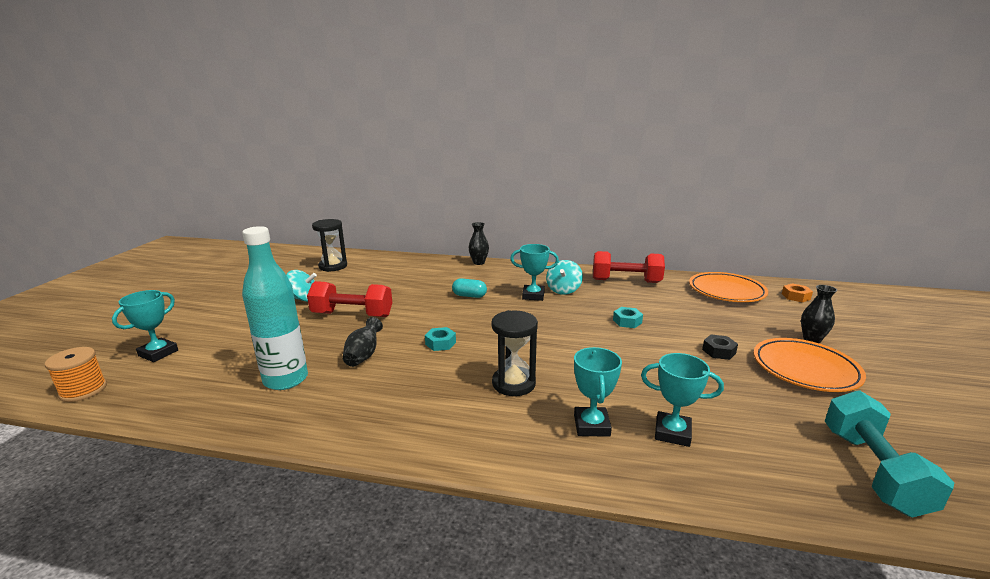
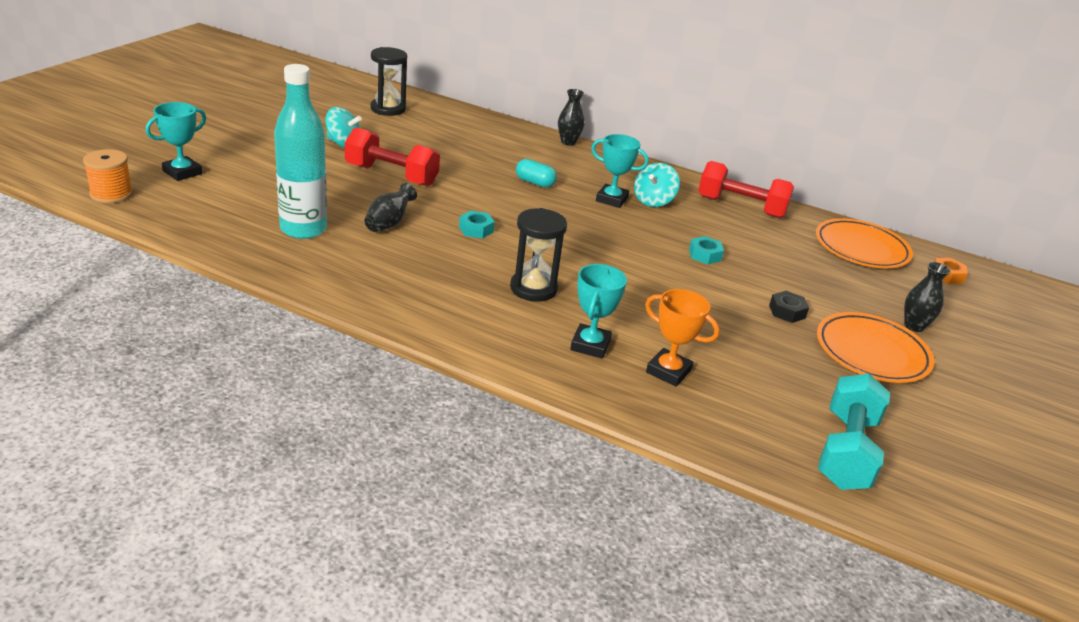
camera: 10 degrees right, 10 degrees up
(672, 433) = (668, 371): turquoise trophy -> orange trophy

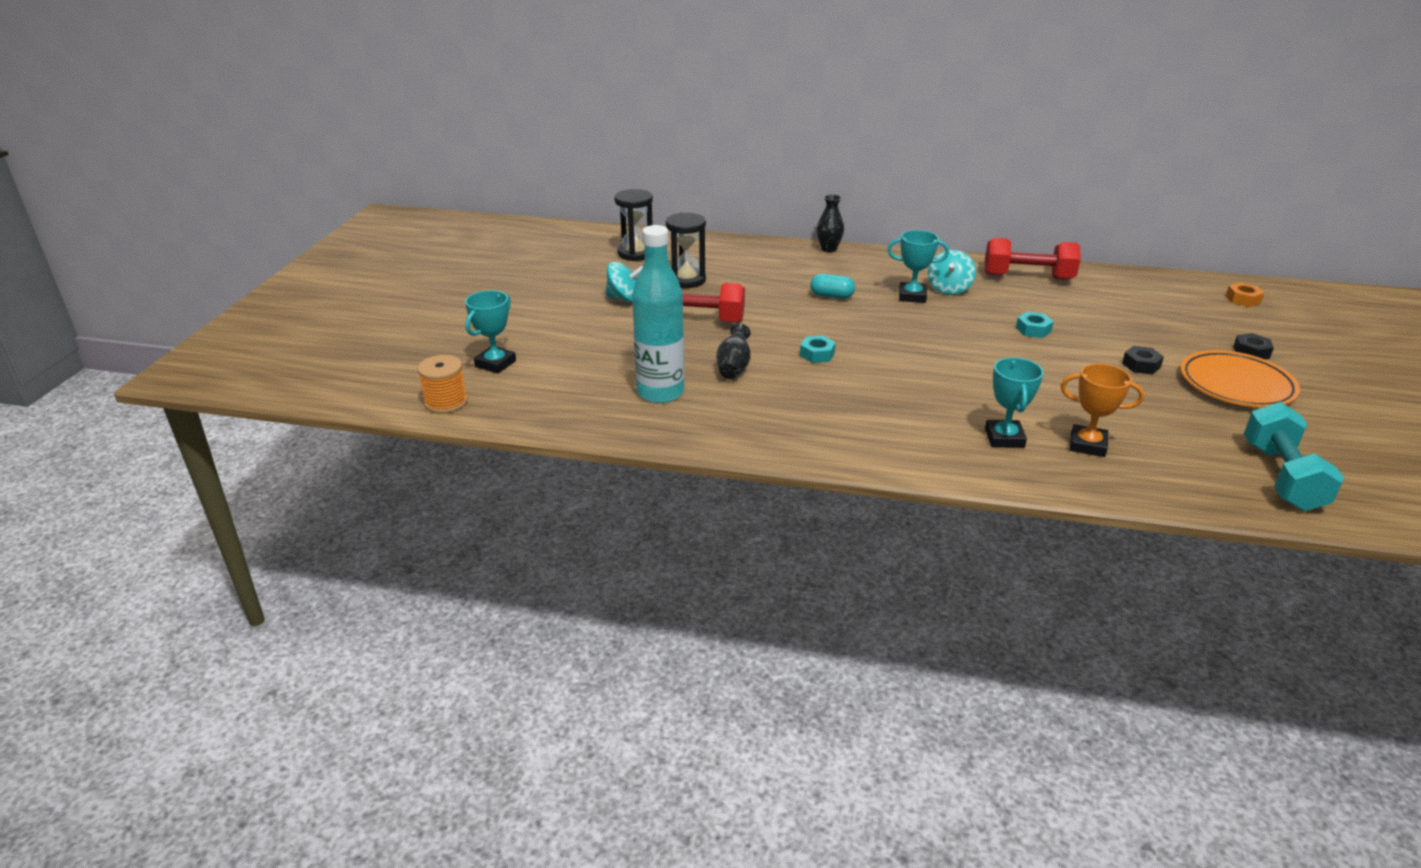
camera: 10 degrees left, 0 degrees up
(533, 288) = (913, 398): black hourglass -> black hourglass (686, 280)
(861, 249) = (1156, 292): orange plate -> none
(914, 326) = (1251, 352): black vase -> black nut

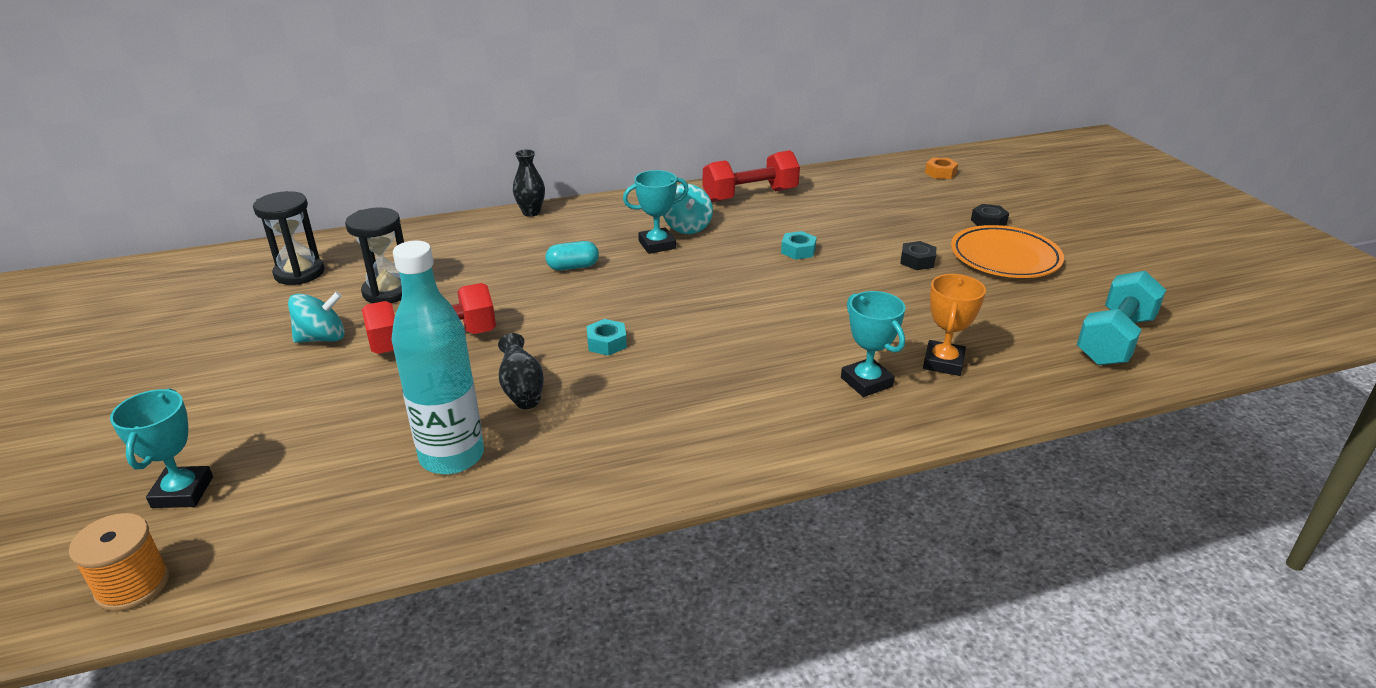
camera: 30 degrees left, 0 degrees up
(1087, 445) = (943, 362): orange trophy -> orange trophy turned 60 degrees counterclockwise
(1281, 477) = (1114, 340): turquoise dumbbell -> turquoise dumbbell turned 60 degrees clockwise

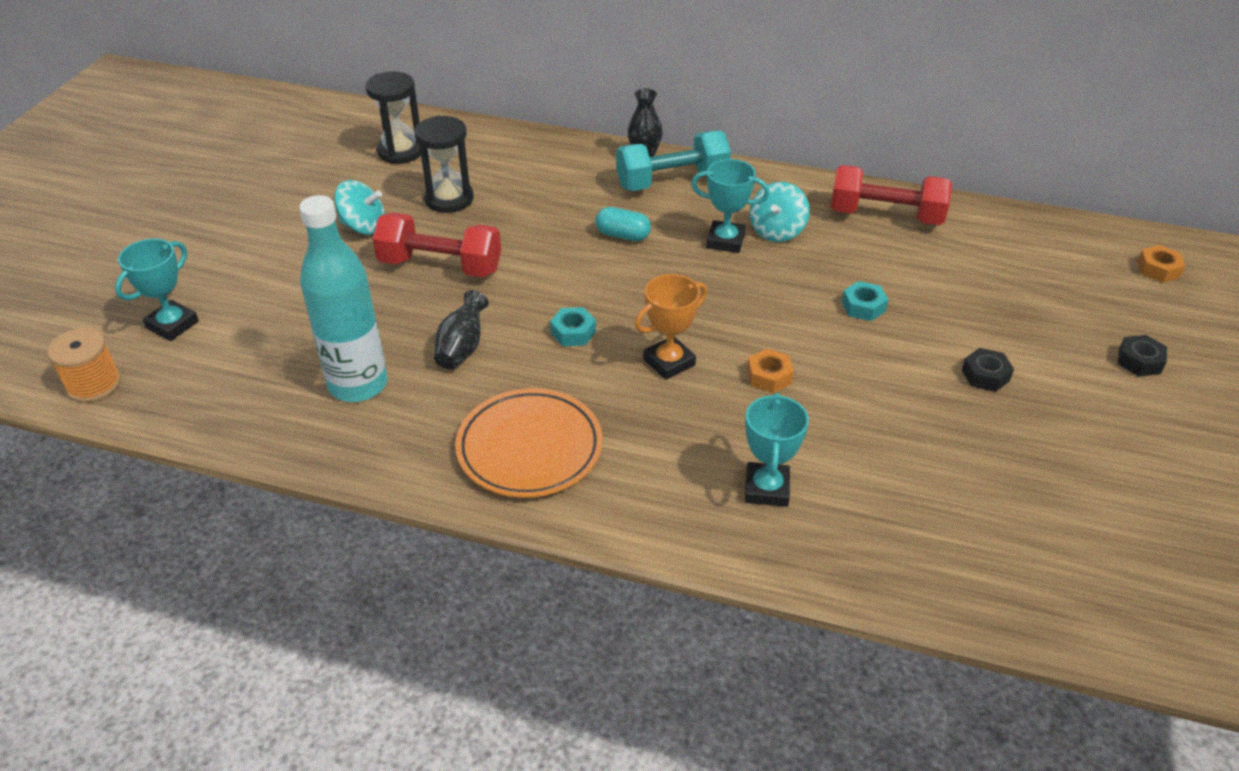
camera: 35 degrees right, 10 degrees up
(786, 314) = (769, 376): none -> orange nut
(943, 362) = (871, 507): orange trophy -> orange trophy (669, 362)
(1004, 258) = (1100, 417): orange plate -> orange plate (529, 448)
(1114, 340) = (1109, 580): turquoise dumbbell -> turquoise dumbbell (672, 181)

